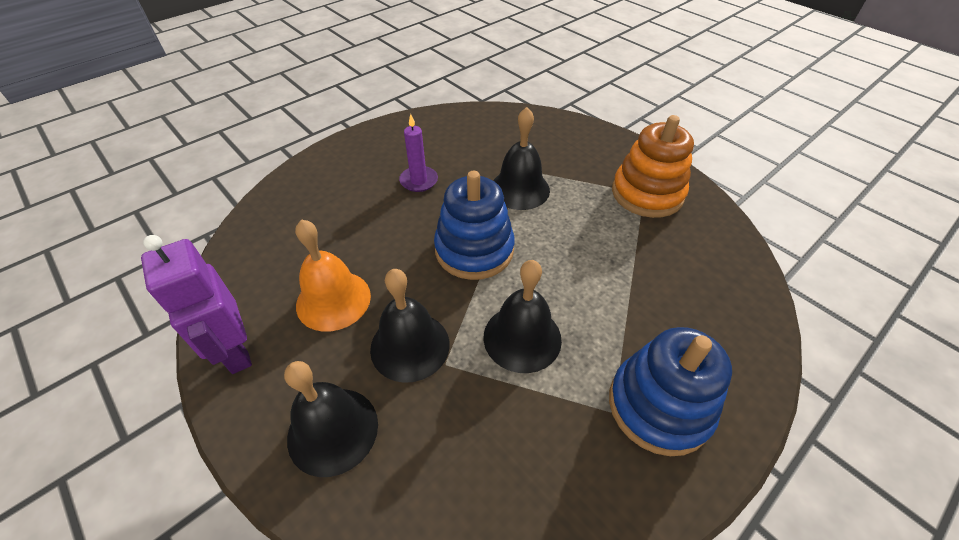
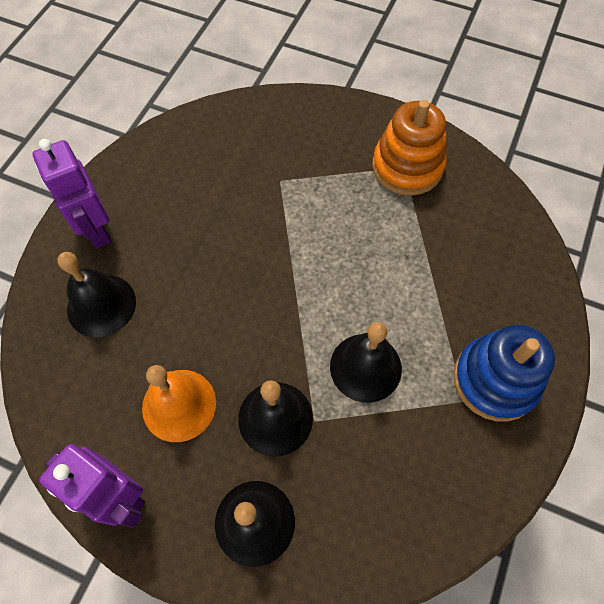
camera: 25 degrees left, 15 degrees up
(355, 157) = (96, 230): none -> purple robot
(419, 181) = (182, 235): purple candle -> none
(474, 250) = (280, 295): blue stacking toy -> none
(519, 189) = (288, 207): black bell -> black bell (101, 305)

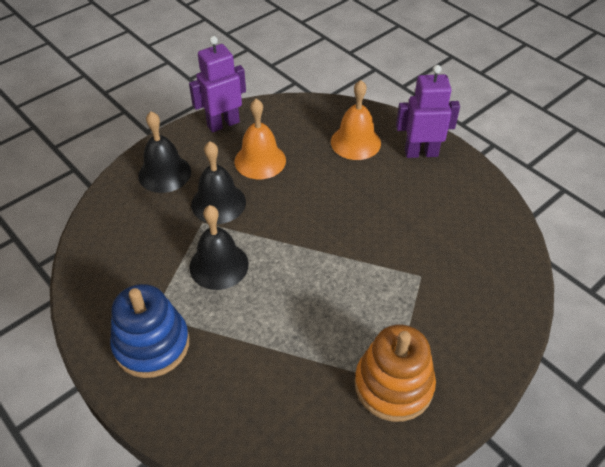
camera: 115 degrees right, 15 degrees down
(101, 305) = (355, 142): black bell -> orange bell

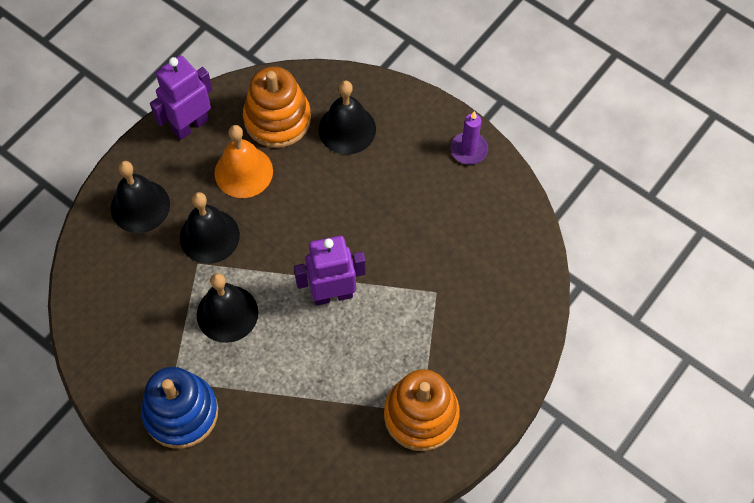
camera: 10 degrees left, 15 degrees up
(297, 128) = (277, 119): none -> orange stacking toy
(355, 142) = (347, 129): orange bell -> black bell
(421, 153) = (422, 133): purple robot -> purple robot (332, 294)
(462, 169) = (469, 149): none -> purple candle

